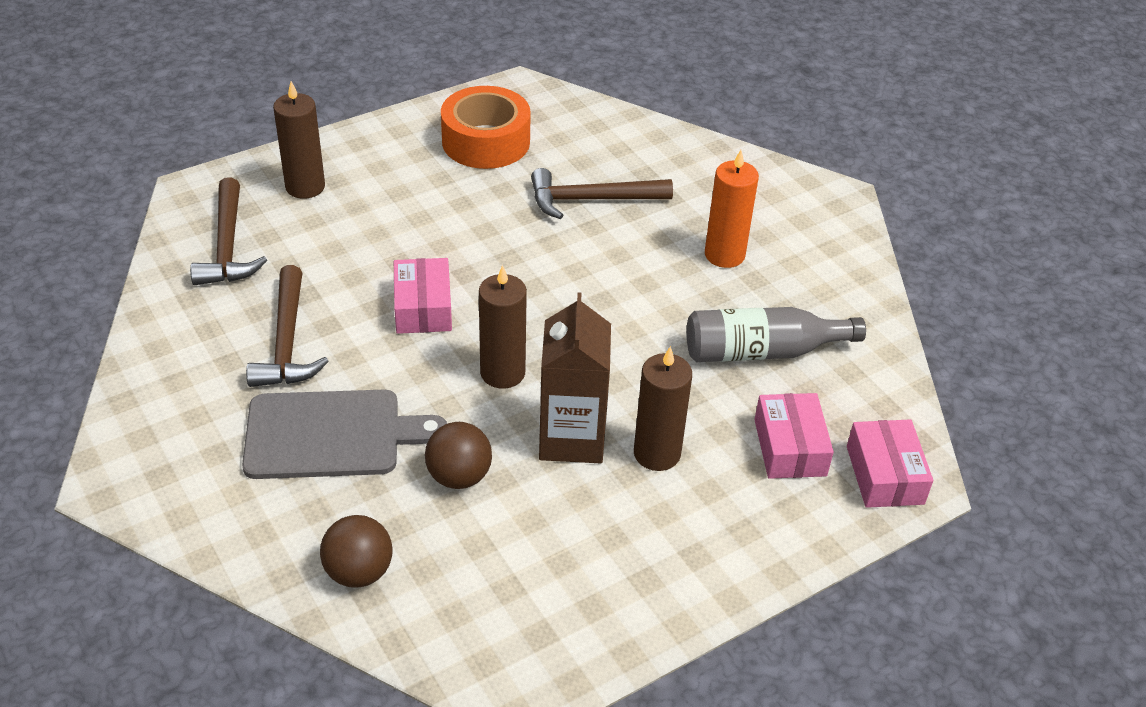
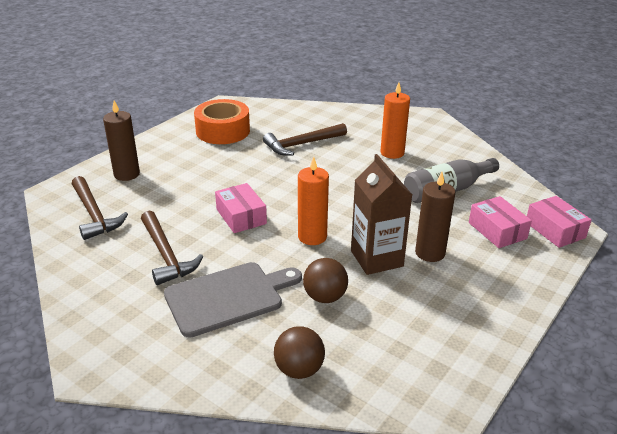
camera: 20 degrees left, 10 degrees down
(502, 373) = (312, 237): brown candle -> orange candle

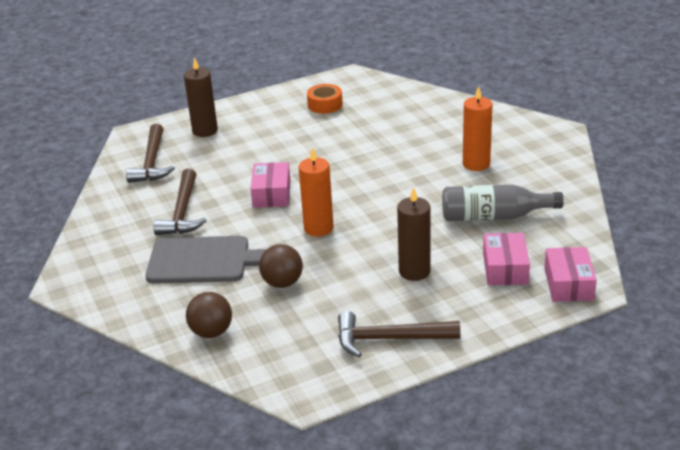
camera: 30 degrees right, 0 degrees up
(223, 131) = (325, 105): orange tape -> orange tape, size x0.60
(302, 144) = (390, 135): brown hammer -> brown hammer (389, 339)
(376, 258) = (359, 263): brown carton -> none

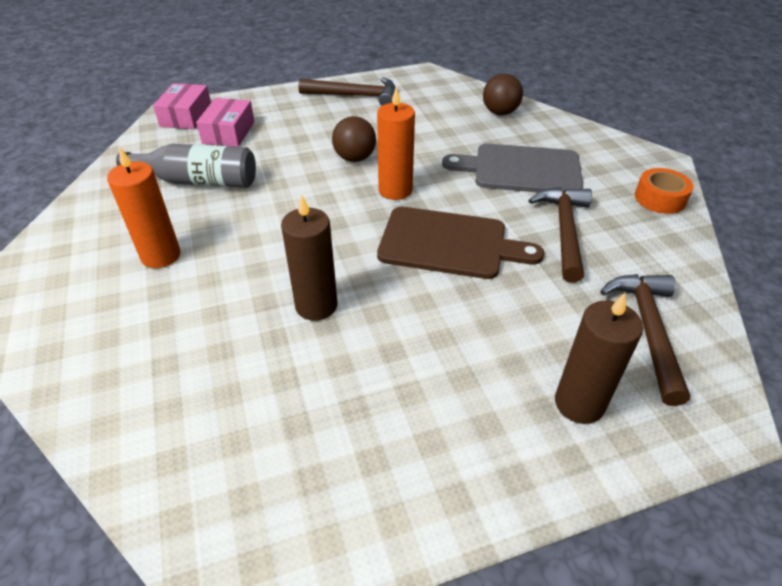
camera: 175 degrees left, 10 degrees up
(272, 194) = (449, 243): pink box -> brown cutting board
(282, 283) = (438, 142): brown ball -> brown ball (355, 158)
(325, 105) = (336, 451): orange tape -> orange tape (660, 198)
(414, 271) = (312, 138): brown candle -> brown candle (316, 305)

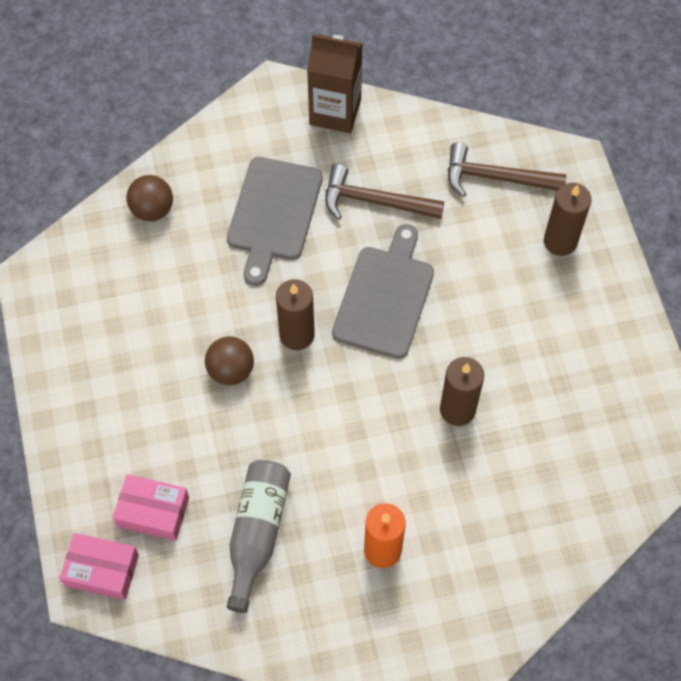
camera: 85 degrees left, 20 degrees up
(355, 96) = (82, 364): brown hammer -> none
(395, 190) = (297, 334): orange candle -> brown candle
(449, 243) = (385, 297): brown cutting board -> grey cutting board
(660, 198) = (335, 112): orange tape -> brown carton

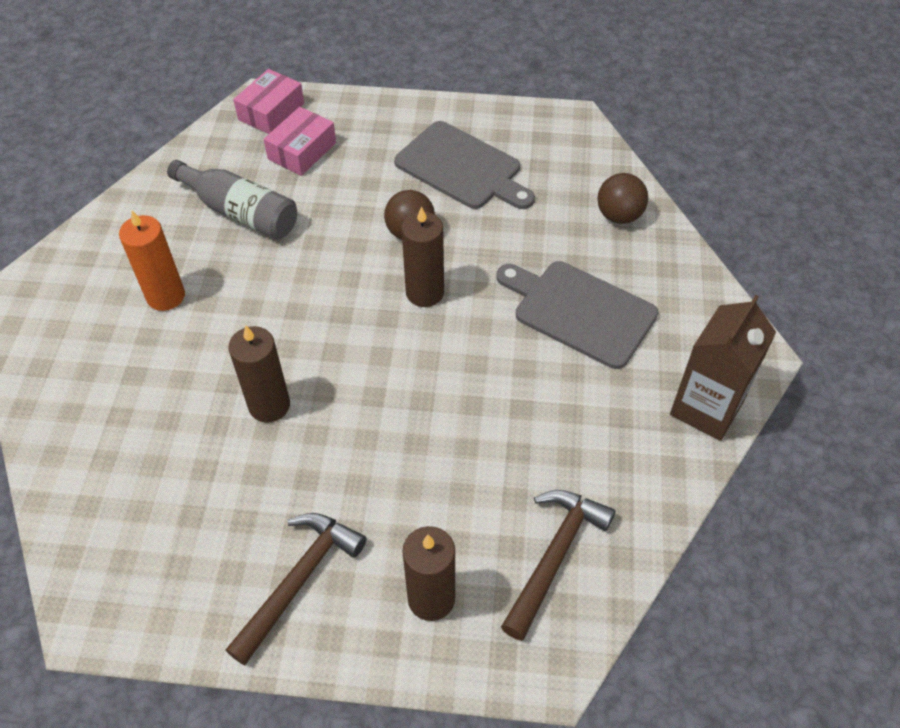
camera: 110 degrees right, 10 degrees down
(374, 201) = (563, 410): brown hammer -> brown hammer (299, 580)
(385, 297) = (434, 381): grey cutting board -> grey cutting board (462, 168)

